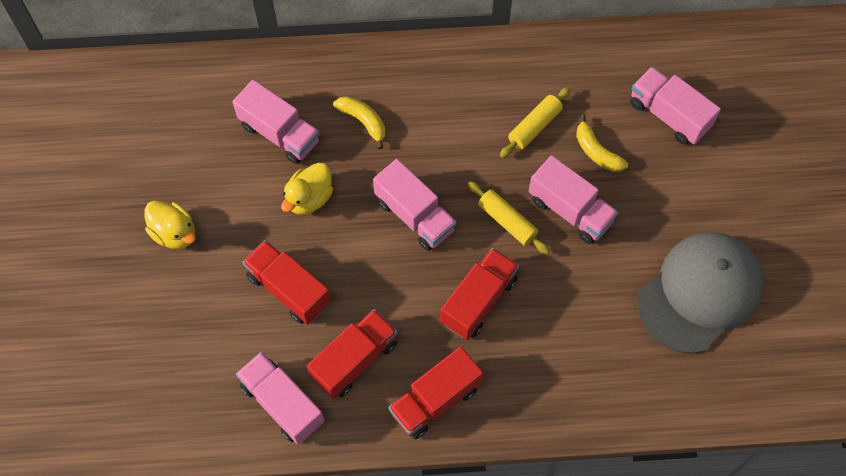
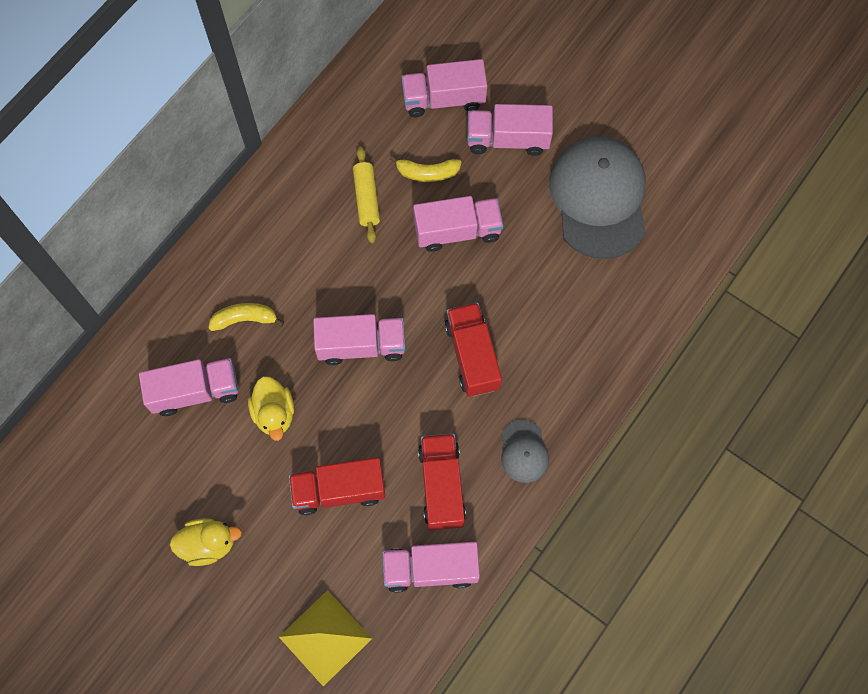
camera: 50 degrees left, 5 degrees up
(169, 368) = (325, 637): none -> yellow pyramid
(435, 400) = (524, 451): red truck -> grey cap
(507, 221) = (426, 283): yellow rolling pin -> none
(682, 186) = (507, 139): none -> pink truck

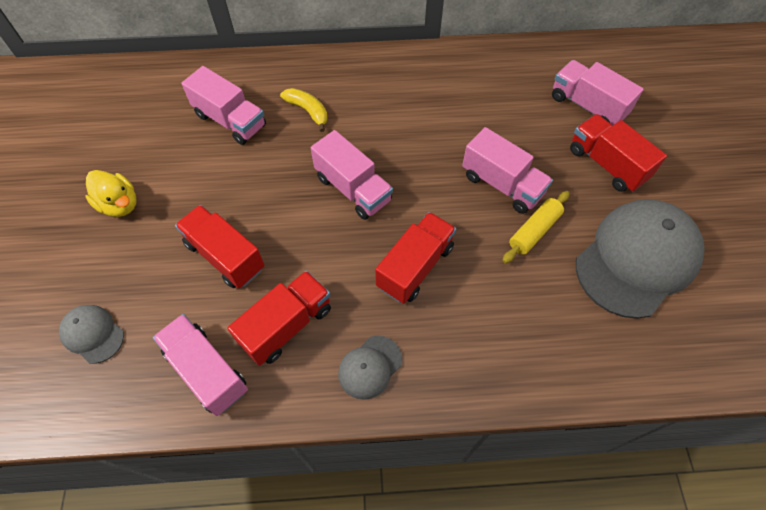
camera: 50 degrees right, 10 degrees down
(274, 413) = (253, 174): yellow duck -> none
(325, 637) = (92, 334): yellow pyramid -> grey cap
(366, 198) = (465, 115): yellow rolling pin -> yellow rolling pin (534, 231)
(427, 173) = (523, 135): yellow banana -> none
(507, 139) = (607, 164): pink truck -> red truck

